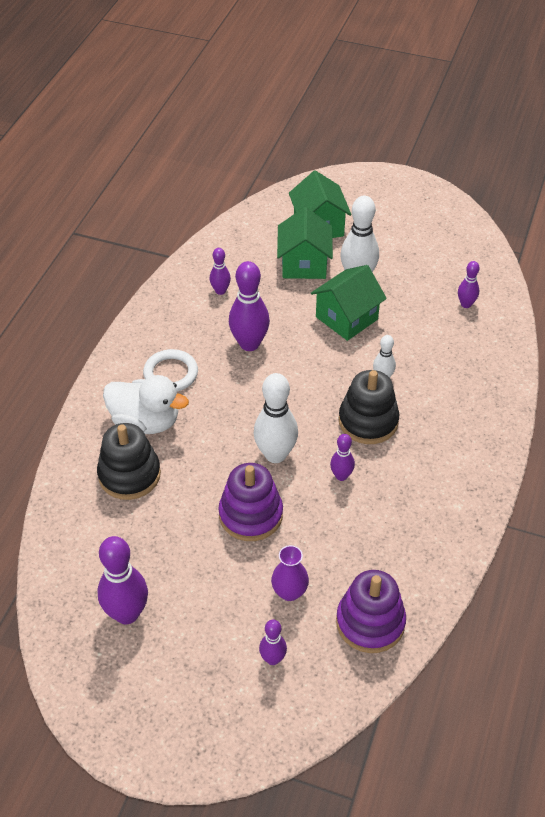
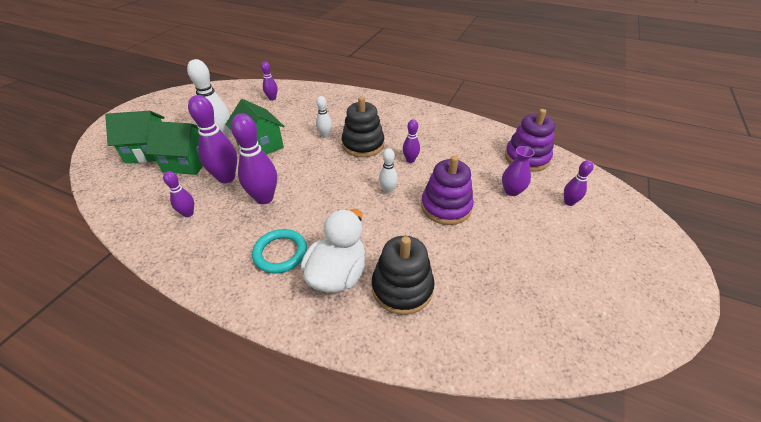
camera: 85 degrees left, 5 degrees down
(127, 614) = (557, 290): purple bowling pin -> purple bowling pin (226, 178)
(171, 373) = (280, 253): white ring -> turquoise ring
(275, 454) = (388, 190): white bowling pin -> white bowling pin, size x0.54

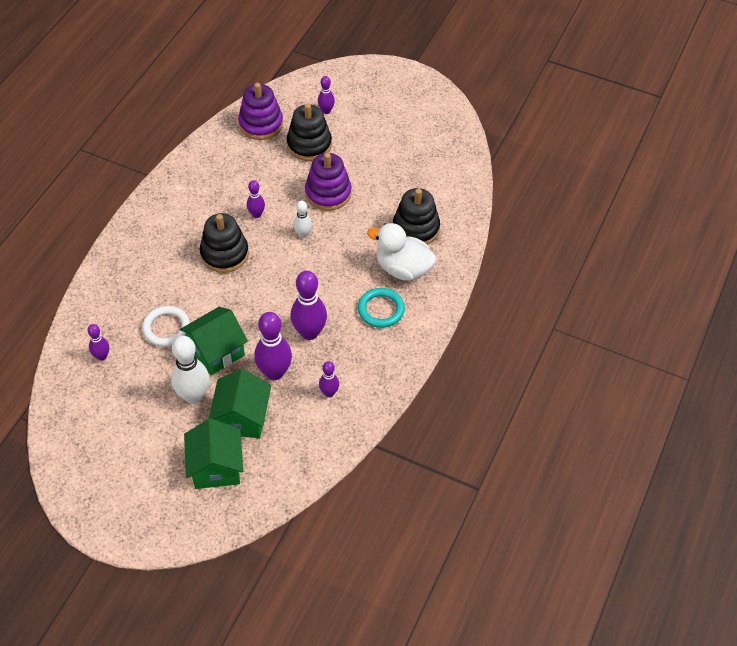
camera: 90 degrees left, 10 degrees up
(290, 122) = (166, 328): none -> white ring
(325, 135) = (201, 290): white bowling pin -> none
(512, 191) = (309, 145): purple vase -> black stacking toy

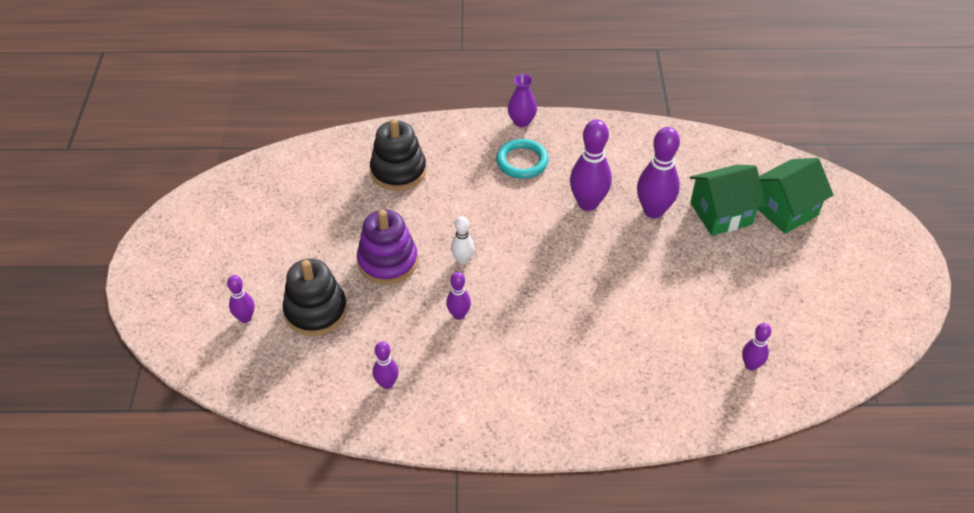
camera: 115 degrees left, 5 degrees down
(166, 328) = (671, 324): white ring -> none
(193, 396) = (729, 261): white bowling pin -> none
(216, 351) = (665, 267): green house -> none
(224, 254) = (536, 318): black stacking toy -> none
(261, 124) = (301, 378): purple stacking toy -> none
(329, 393) = (643, 163): purple bowling pin -> purple bowling pin (387, 383)
(403, 269) = (459, 163): white duck -> none
(428, 329) = (521, 121): none -> purple vase

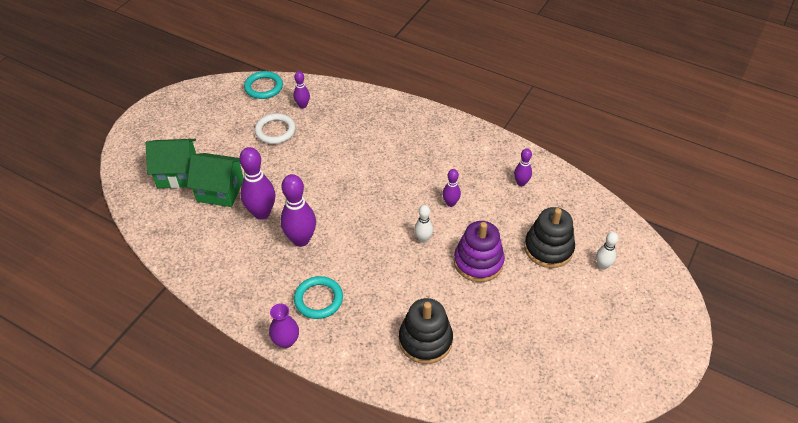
camera: 150 degrees left, 0 degrees up
(245, 318) = (602, 266): purple bowling pin -> white bowling pin
(744, 311) = (275, 131): none -> white ring
(830, 369) = (263, 87): none -> turquoise ring

